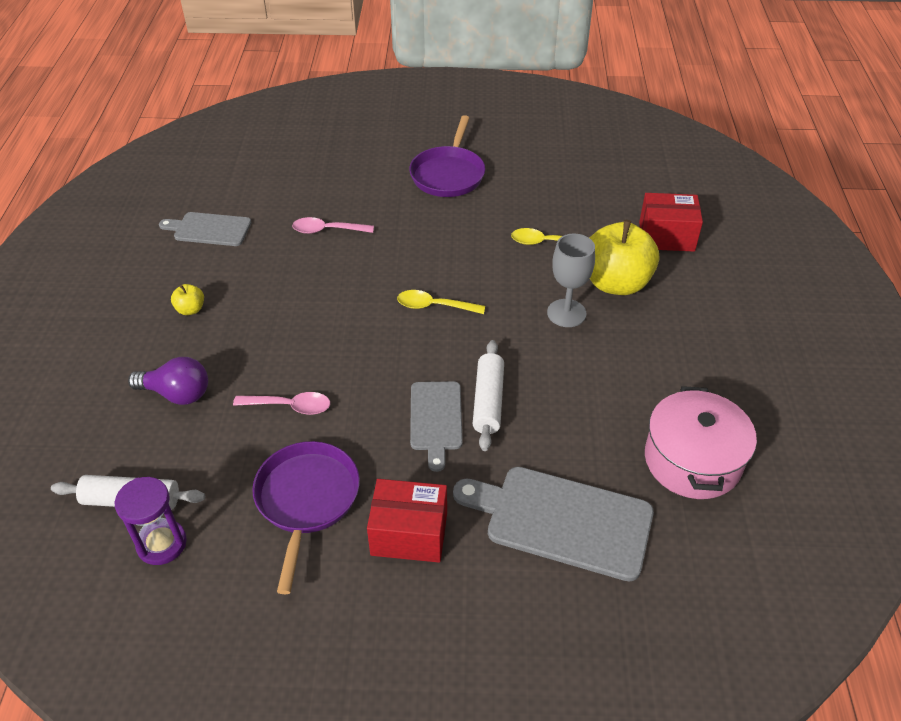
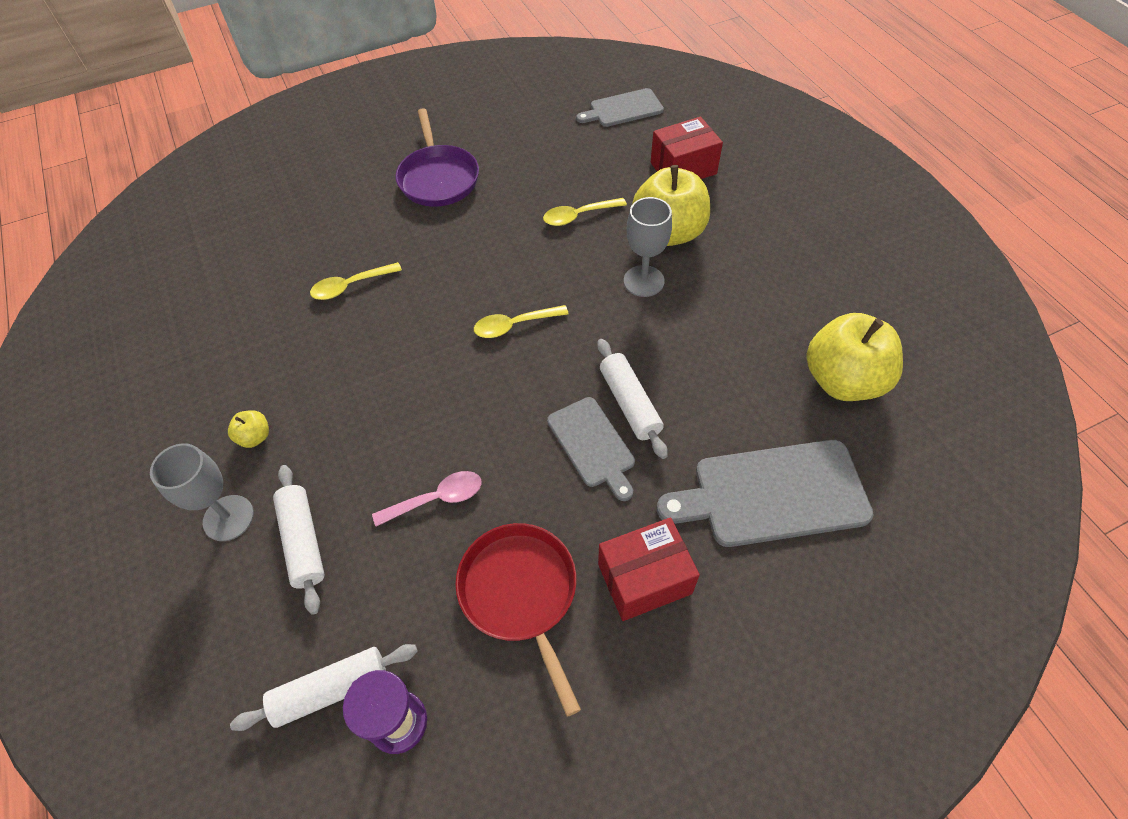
camera: 25 degrees left, 10 degrees up
(138, 356) = (228, 518): none -> grey goblet
(177, 394) = (303, 541): purple light bulb -> white rolling pin
(209, 229) = (216, 335): grey cutting board -> grey cutting board (623, 109)
(306, 500) = (521, 593): purple pan -> red pan
(327, 230) = (350, 286): pink spoon -> yellow spoon
(692, 460) = (843, 380): pink pot -> yellow apple

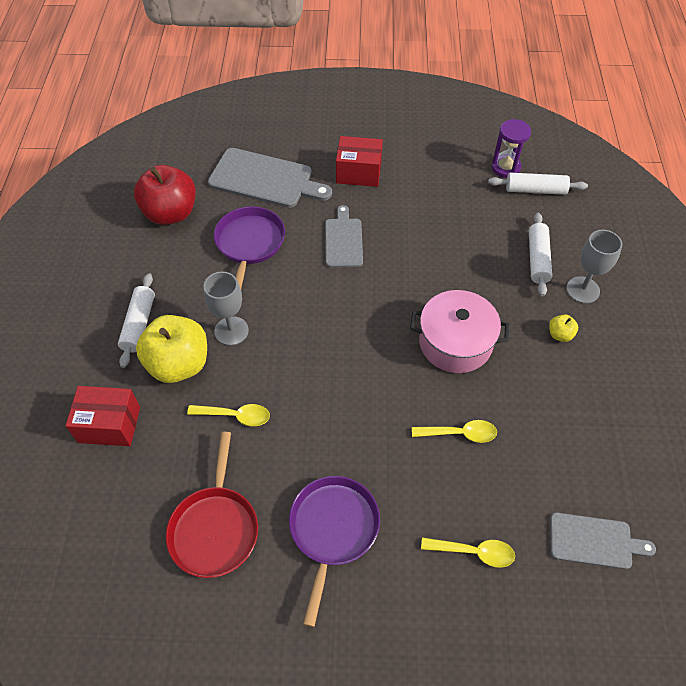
camera: 155 degrees left, 0 degrees up
(385, 372) = (455, 343): none -> pink pot
(437, 499) = (450, 249): pink spoon -> none
(514, 325) = (346, 338): yellow spoon -> yellow spoon (474, 552)
(521, 593) = (424, 190): red pan -> red pan (215, 528)
(623, 109) = (93, 536): grey cutting board -> grey cutting board (594, 541)
(629, 403) = (305, 253): white rolling pin -> white rolling pin (139, 324)
(708, 384) = (249, 244): none -> purple pan
(843, 380) = (171, 213): yellow apple -> red apple

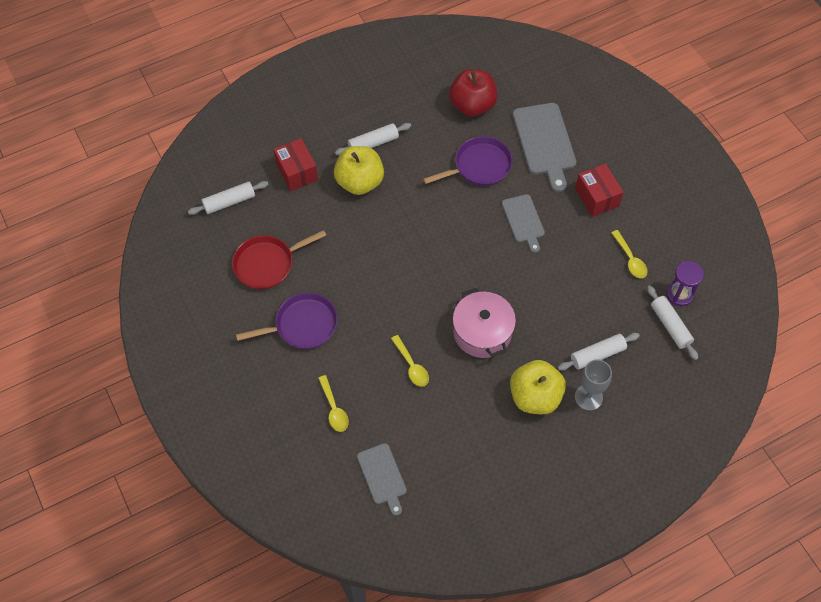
camera: 60 degrees right, 5 degrees up
(86, 530) = (229, 202): none -> white rolling pin
(231, 331) = (402, 196): grey goblet -> none
(235, 416) = (344, 233): yellow spoon -> yellow spoon (630, 259)
(343, 240) = (524, 220): grey cutting board -> grey cutting board turned 105 degrees clockwise
(560, 334) = (535, 397): yellow apple -> yellow apple, size x2.36

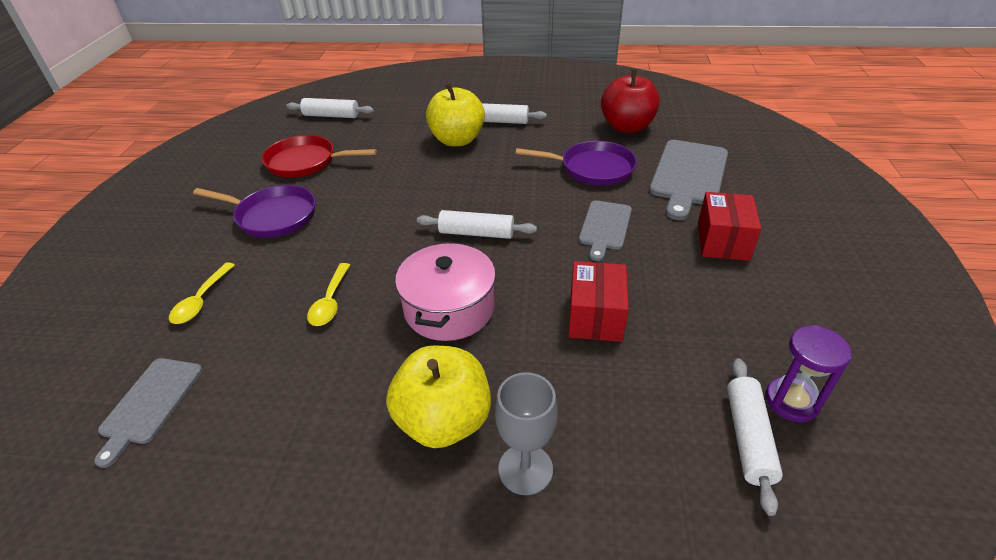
camera: 35 degrees right, 20 degrees down
(297, 172) = (410, 117): red box -> red box (595, 316)
(597, 355) = (588, 416): white rolling pin -> white rolling pin (476, 233)
(630, 259) = (729, 322): yellow spoon -> none

